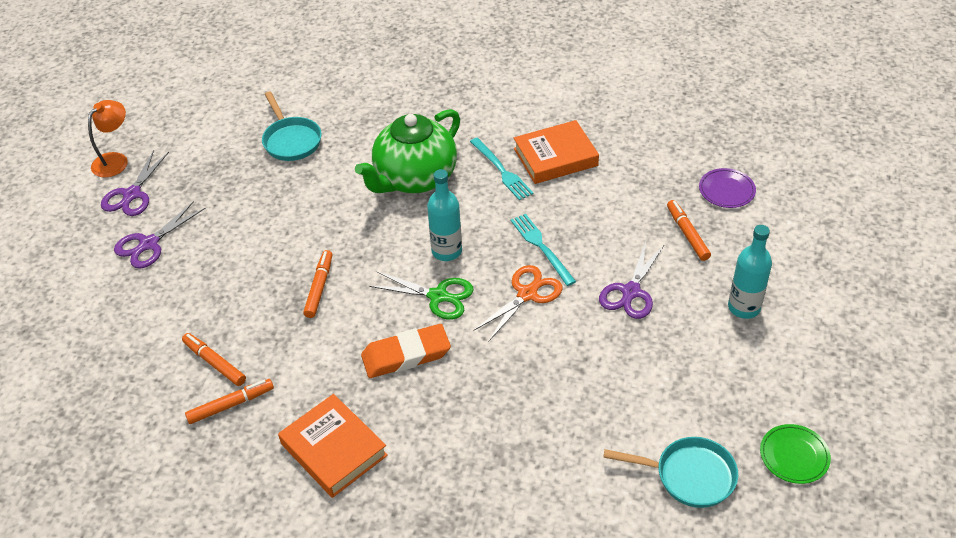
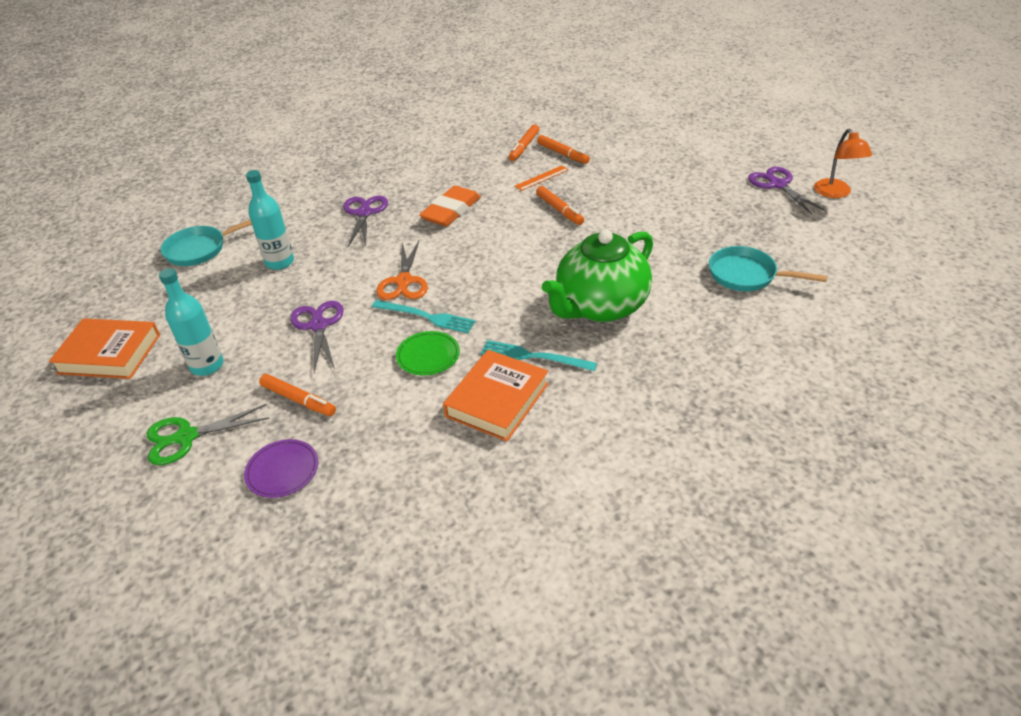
camera: 140 degrees right, 5 degrees down
(149, 244) = (708, 172): purple scissors -> purple scissors (364, 213)
(214, 363) = (563, 154): orange marker -> orange marker turned 45 degrees clockwise
(278, 341) = (542, 178): none -> orange ruler
(334, 449) = (439, 161): orange book -> orange book (109, 354)
(414, 178) = (600, 306): green teapot -> green teapot turned 135 degrees counterclockwise
(438, 296) = (470, 247): green scissors -> green scissors (186, 437)
(446, 251) = (500, 274): turquoise bottle -> turquoise bottle (280, 262)
(794, 456) = (125, 292): green plate -> green plate (428, 356)

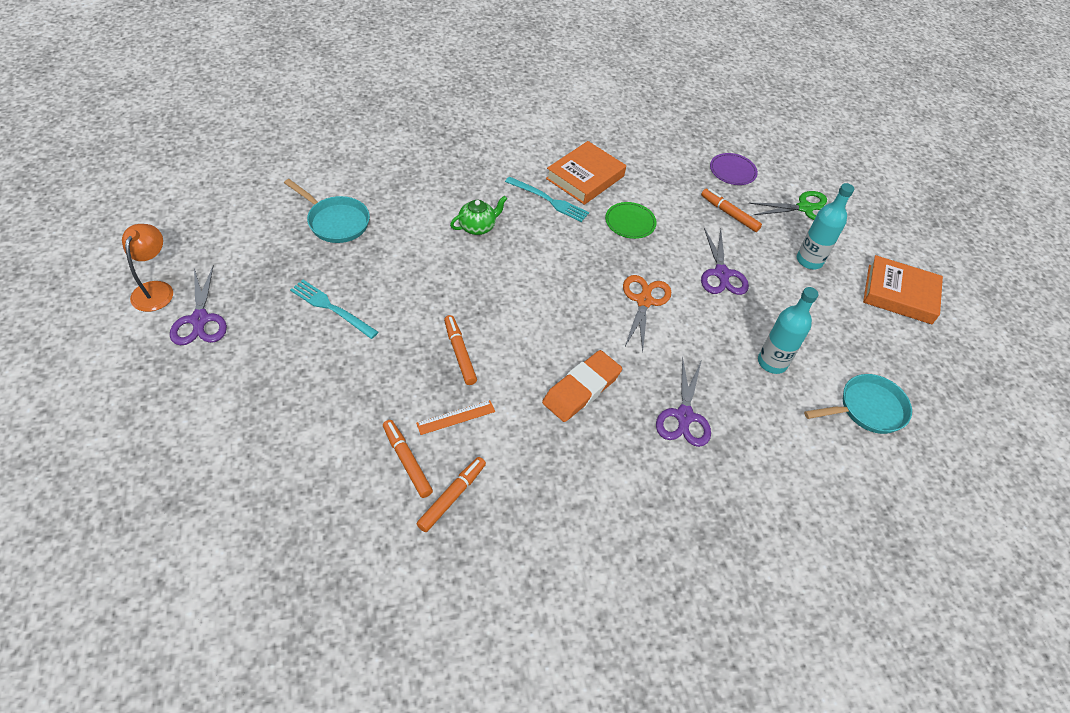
camera: 175 degrees left, 10 degrees up
(426, 317) = (627, 257): turquoise fork -> turquoise fork (331, 308)
(600, 306) = (478, 227): green teapot -> green teapot, size x0.46

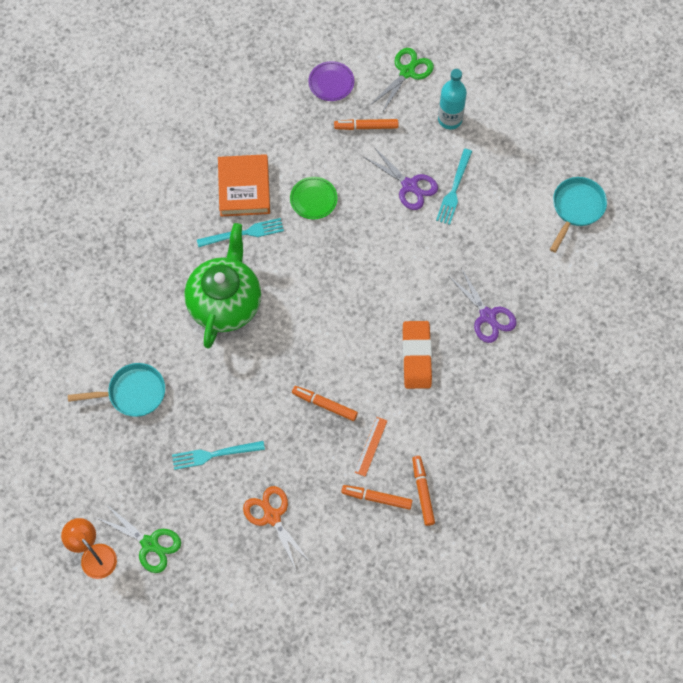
camera: 40 degrees left, 15 degrees up
(200, 319) = (149, 544): purple scissors -> green scissors
(478, 227) = (225, 303): green teapot -> green teapot, size x2.18
(644, 301) = (386, 256): orange scissors -> orange scissors (272, 517)
(759, 305) = (454, 189): none -> turquoise fork
(772, 362) = (499, 227): turquoise bottle -> none
(899, 294) = (524, 95): orange book -> none

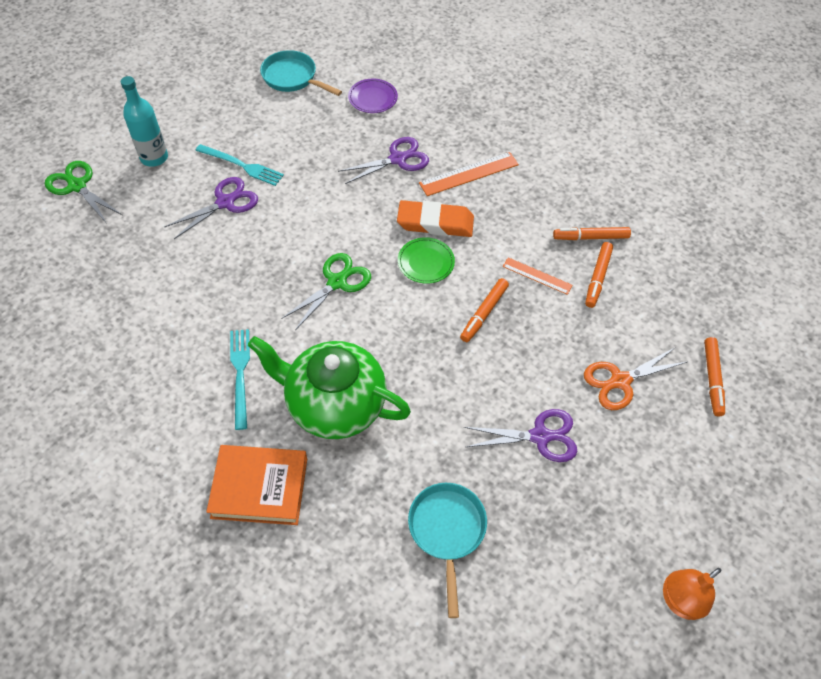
camera: 85 degrees left, 10 degrees down
(149, 544) = (659, 525): green scissors -> green scissors (337, 282)
(214, 454) = (540, 436): turquoise fork -> purple scissors
(244, 188) = (175, 367): orange book -> orange book (259, 487)
(313, 199) = (214, 294): green plate -> green plate (426, 262)
(331, 82) = (59, 258): purple plate -> purple plate (373, 98)
(366, 127) = (134, 232): orange marker -> orange marker (712, 379)
(481, 380) = (469, 174): none -> orange ruler

